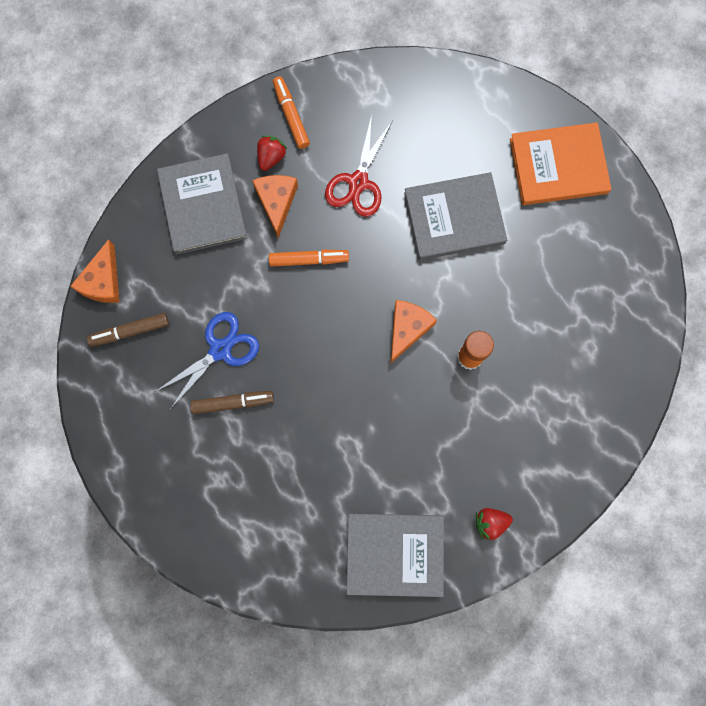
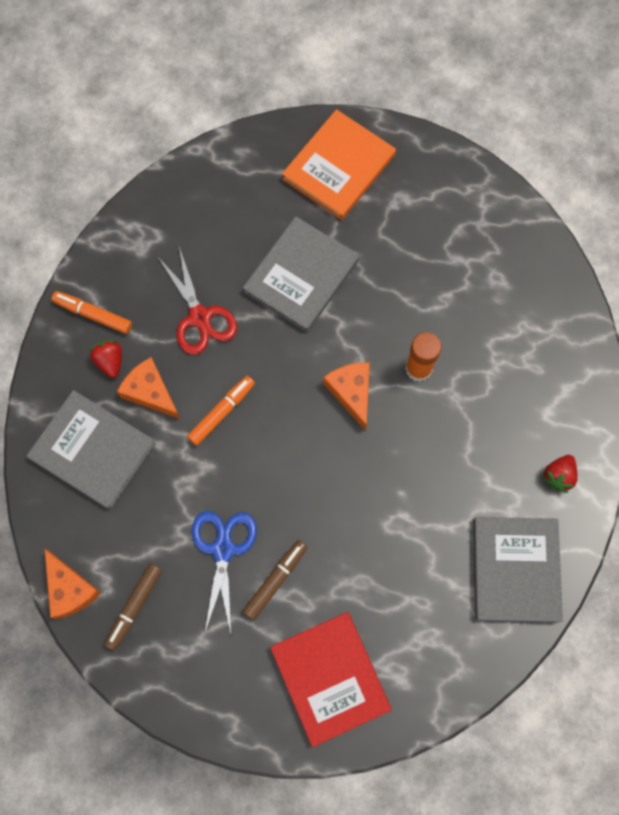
camera: 45 degrees left, 5 degrees down
(204, 499) = (330, 678): none -> red book
(394, 554) = (515, 570): grey book -> grey book turned 45 degrees counterclockwise

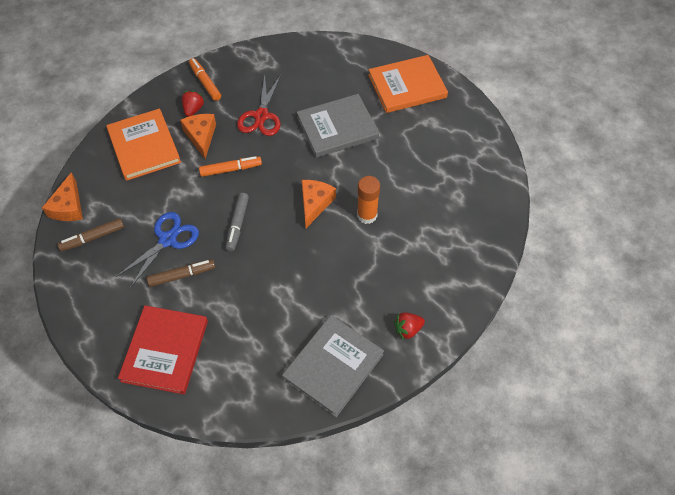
camera: 35 degrees right, 15 degrees down
(92, 451) = (144, 146): grey book -> orange book
(286, 477) = (237, 224): none -> grey marker

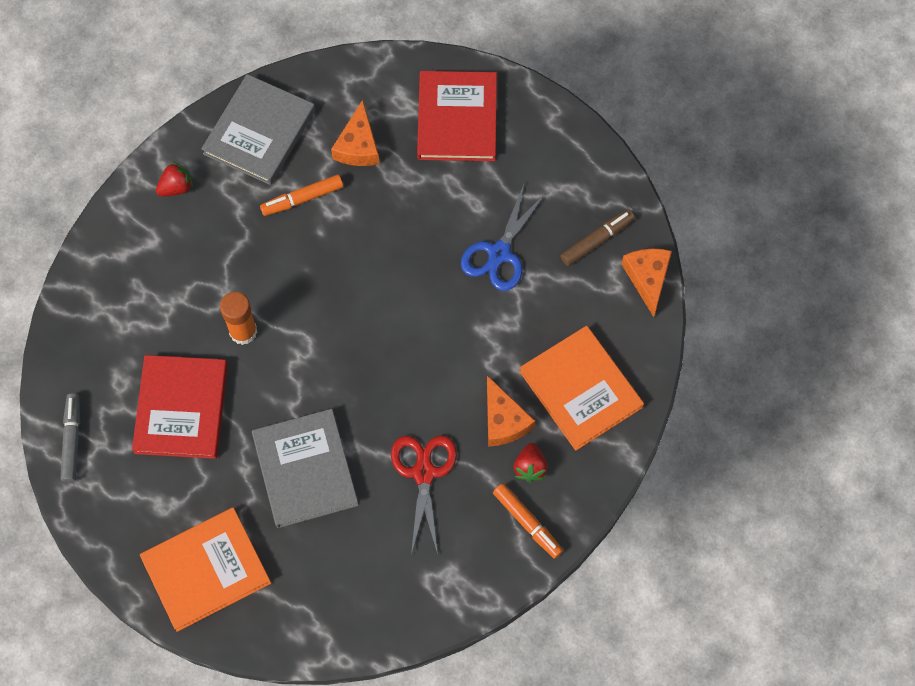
camera: 170 degrees right, 10 degrees up
(182, 275) = (466, 209): brown marker -> none
(231, 169) = (445, 372): orange marker -> orange marker (302, 199)
(237, 224) = (414, 289): grey marker -> grey marker (72, 440)
(315, 204) = (316, 337): orange cheese -> orange cheese (358, 145)
(337, 128) = (305, 470): grey book -> grey book turned 75 degrees counterclockwise
(415, 174) = (181, 408): none -> red book

